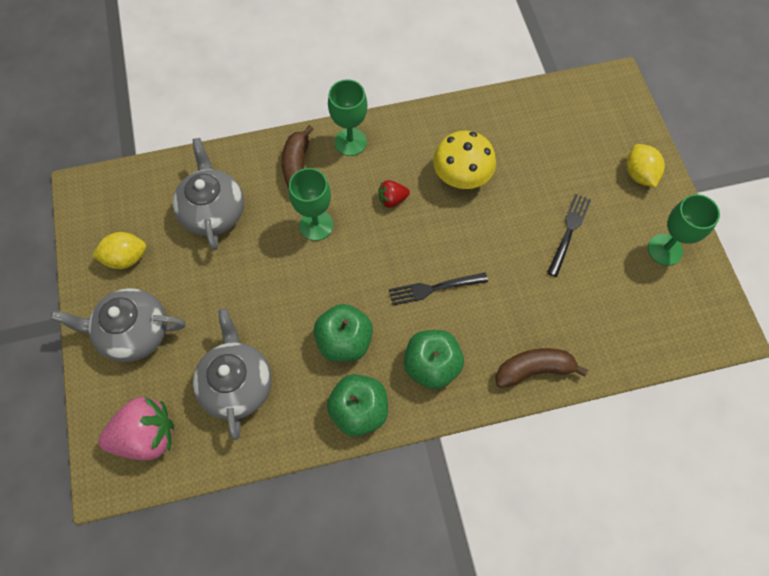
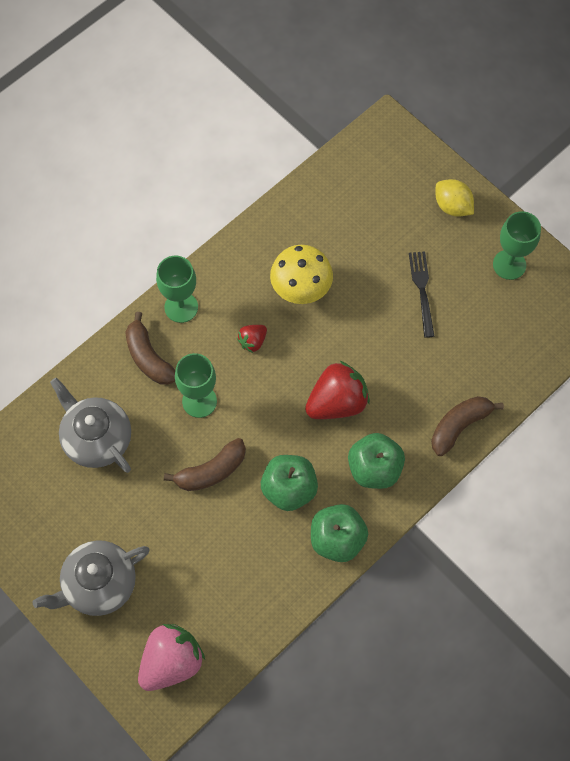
camera: 30 degrees left, 0 degrees up
(126, 258) = (44, 524): yellow lemon -> none
(237, 384) = (220, 576): grey teapot -> none
(288, 289) = (211, 471): none -> brown banana
(433, 288) = (337, 402): black fork -> red strawberry

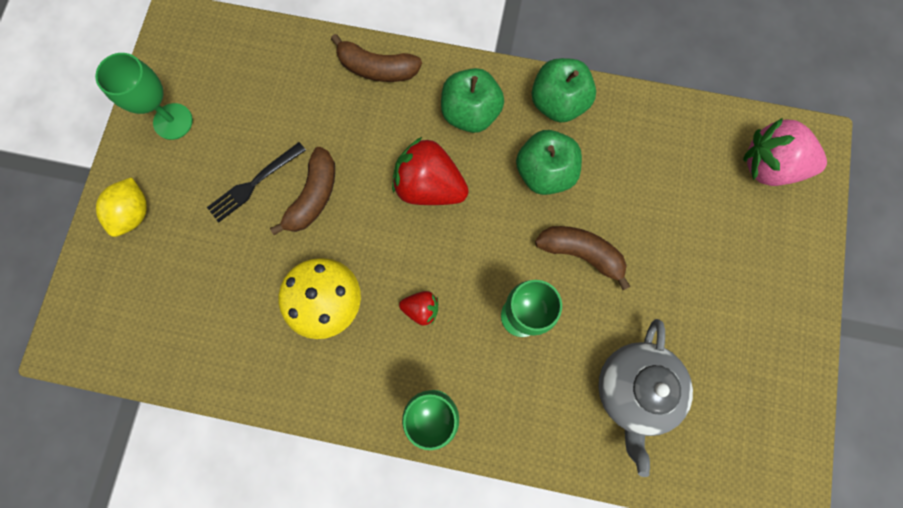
camera: 125 degrees left, 10 degrees up
(99, 584) = (761, 277): grey teapot -> none
(148, 357) = (513, 403): brown banana -> brown banana (313, 196)

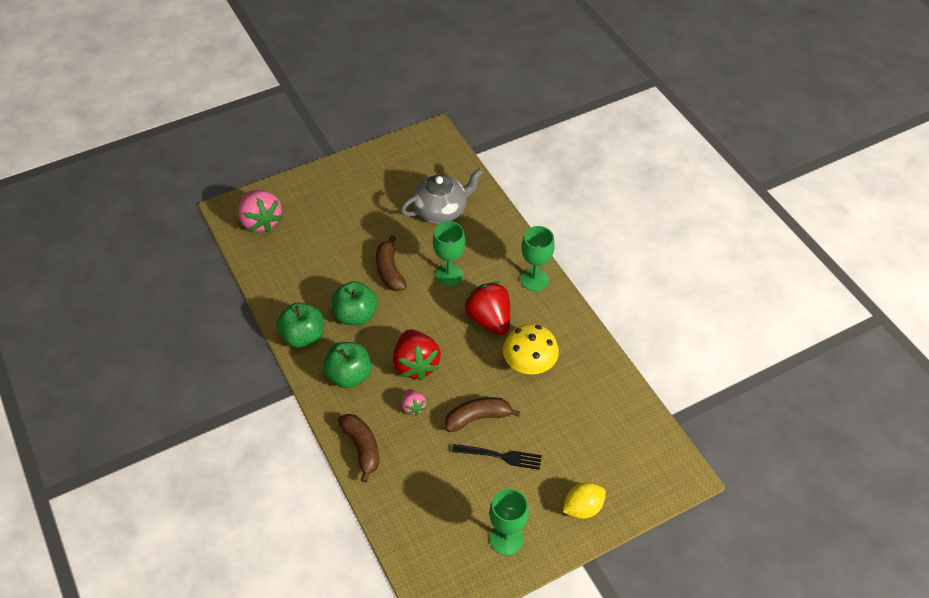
camera: 130 degrees left, 25 degrees down
(380, 146) = (413, 407): none -> pink strawberry
(421, 309) = (489, 320): red strawberry -> red strawberry, size x1.98

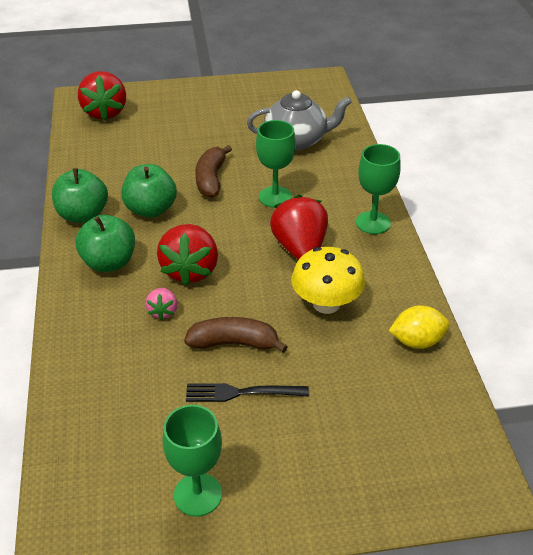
camera: 20 degrees right, 10 degrees down
(261, 221) = (105, 112): pink strawberry -> red strawberry
(362, 448) = (79, 337): brown banana -> none
(501, 456) = (241, 393): black fork -> black fork turned 150 degrees clockwise
(582, 508) = (321, 487): yellow lemon -> yellow lemon (417, 341)

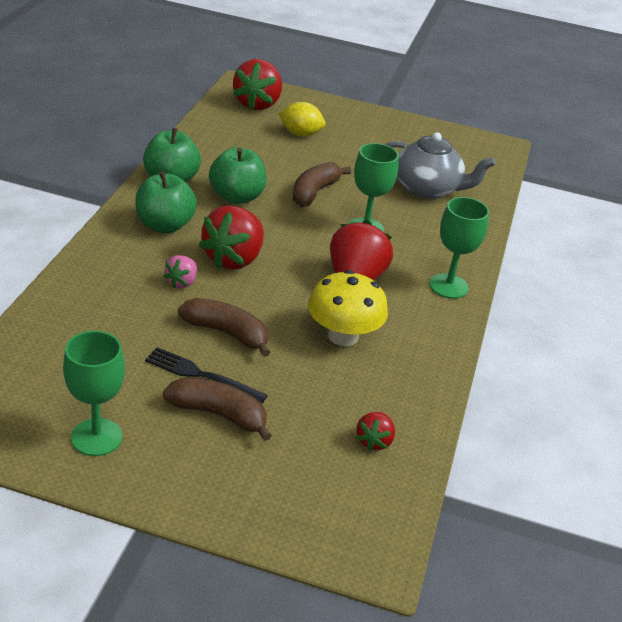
camera: 20 degrees right, 5 degrees down
(281, 423) = (218, 414): none -> brown banana
(415, 388) = (374, 441): none -> red strawberry
(417, 341) = (409, 403): yellow lemon -> yellow lemon (300, 134)

